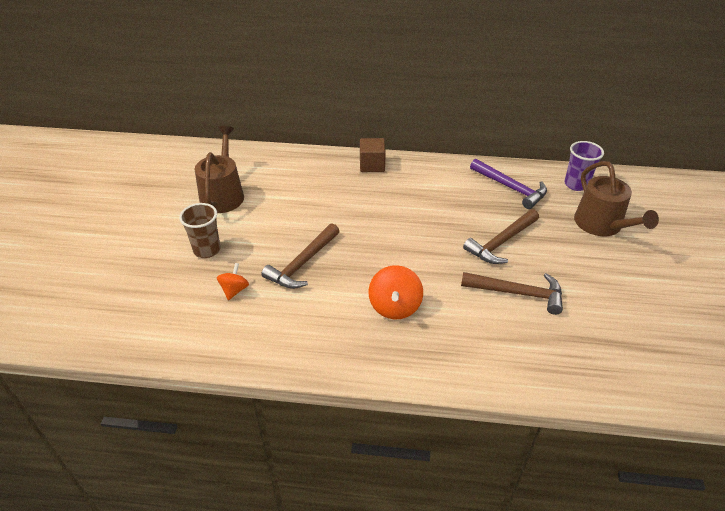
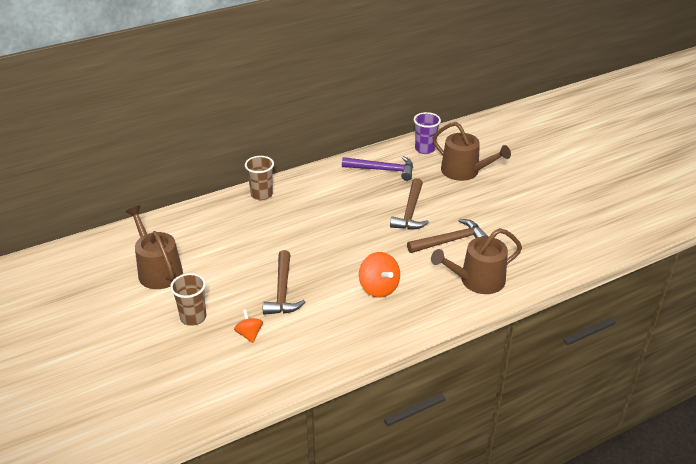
camera: 35 degrees left, 5 degrees down
(372, 165) = (261, 194): brown cube -> brown cup
(509, 353) = (477, 280): none -> brown watering can

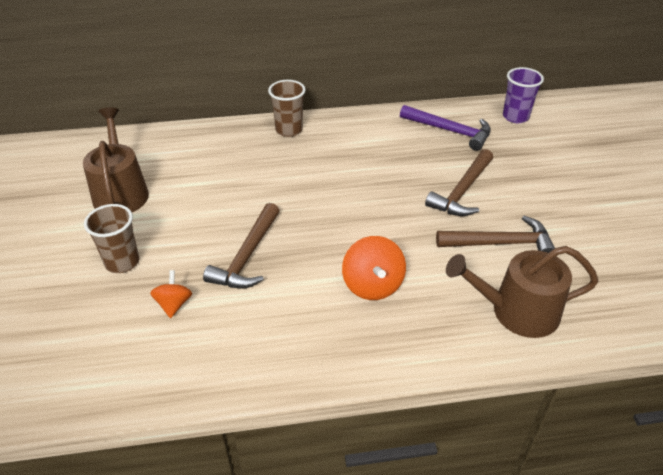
camera: 20 degrees right, 5 degrees up
(464, 171) = (557, 155): brown watering can -> none

